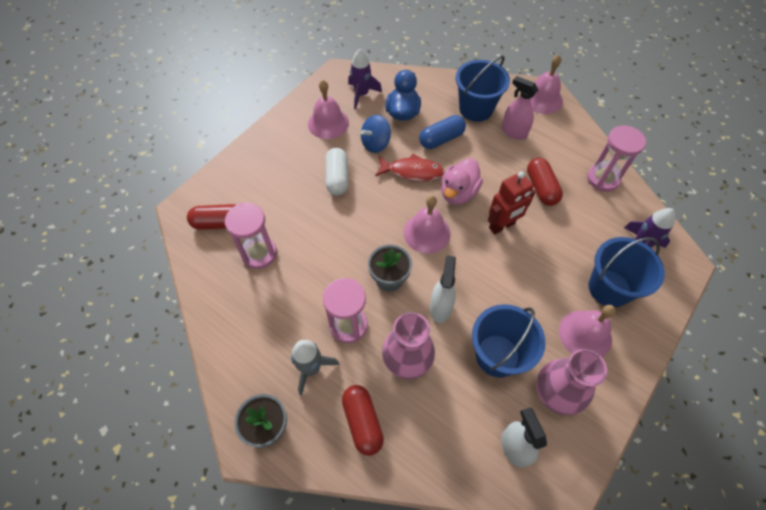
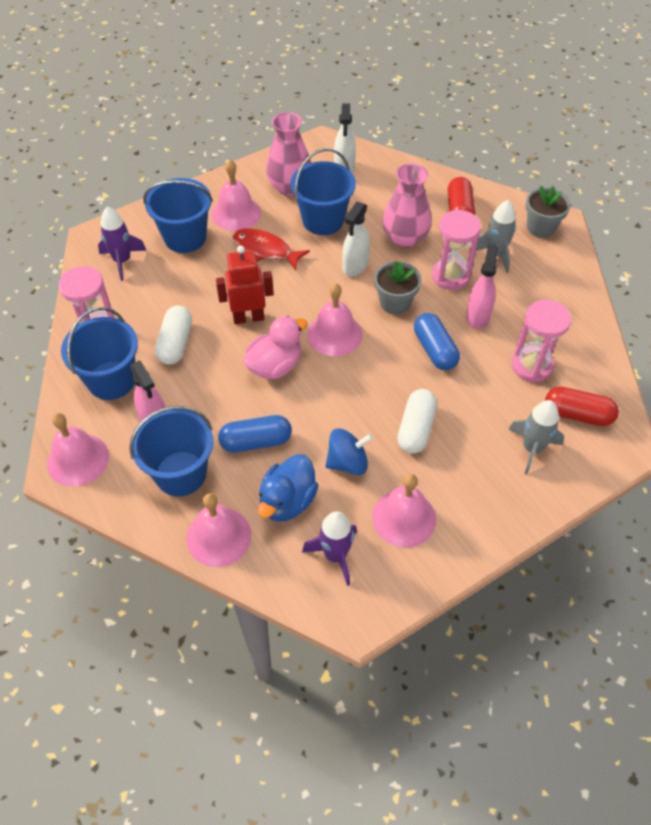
camera: 160 degrees left, 5 degrees down
(252, 188) = (532, 448): none -> grey rocket
(313, 288) = (477, 316): none -> pink spray bottle
(341, 244) = (435, 350): none -> blue capsule
(412, 172) = (317, 408): red fish -> red fish (265, 250)
(432, 85) = (218, 536): none -> pink bell
(541, 188) = (175, 343): red capsule -> white capsule
(563, 149) = (111, 380): none -> blue bucket

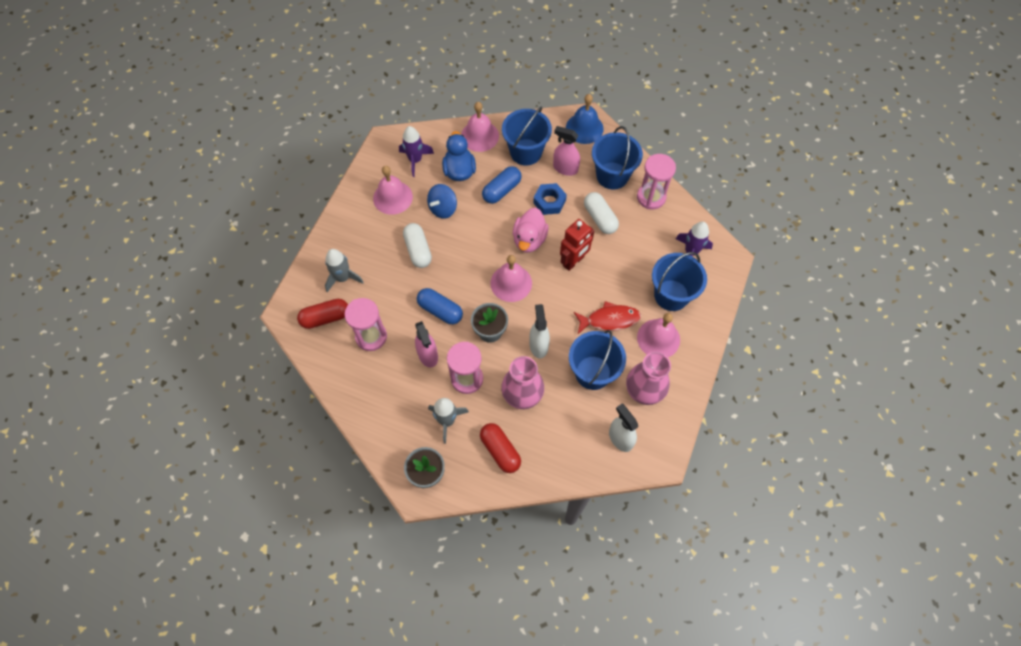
camera: 145 degrees right, 10 degrees up
(78, 459) = (584, 128): pink bell -> blue bell
(212, 394) = (549, 202): none -> blue nut

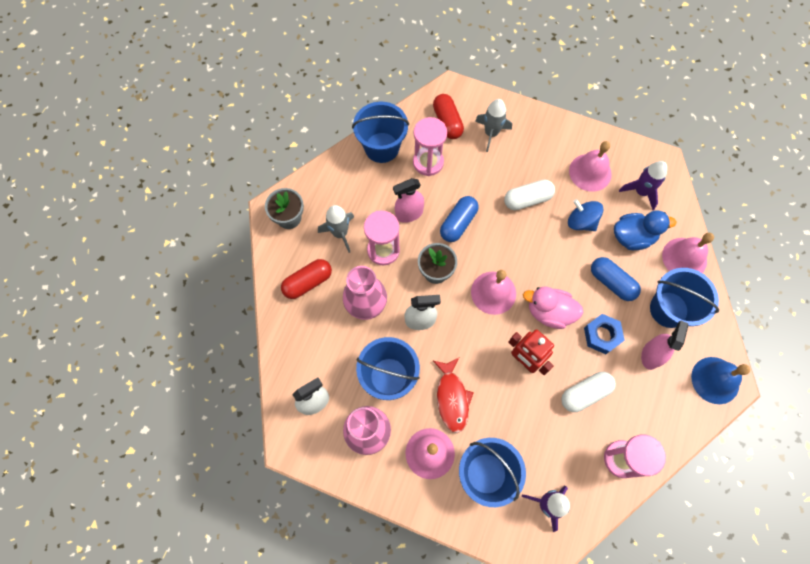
camera: 90 degrees right, 5 degrees up
(612, 175) = (648, 412): blue bucket -> blue bucket (382, 147)

